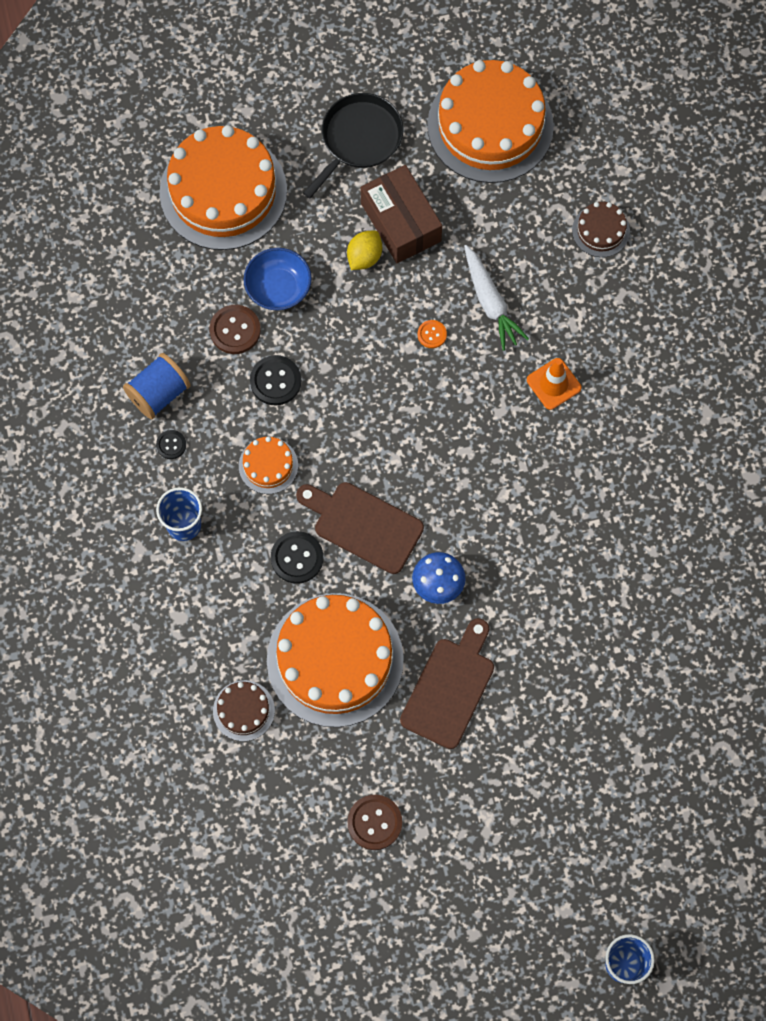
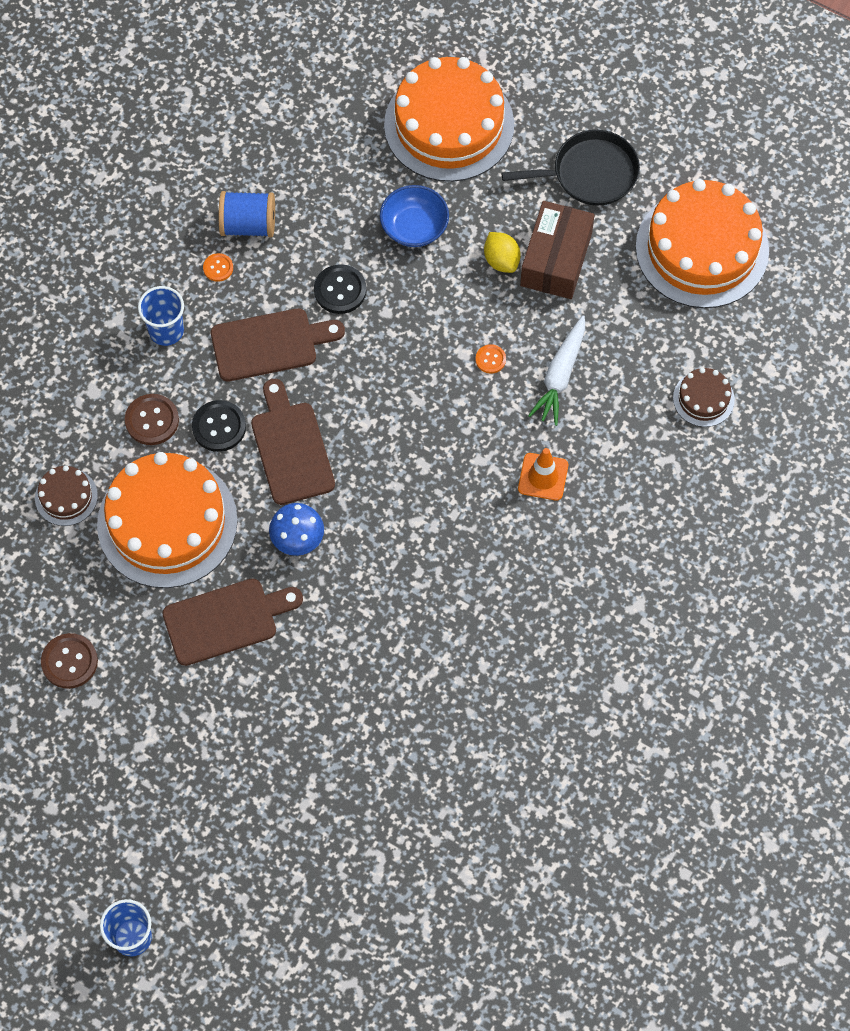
camera: 45 degrees right, 5 degrees down
(171, 445) = (218, 268): black button -> orange button
(235, 330) = (350, 229): brown button -> brown button (152, 420)
(268, 465) = (270, 344): orange cake -> brown cutting board
(364, 257) = (501, 260): yellow lemon -> yellow lemon turned 75 degrees clockwise

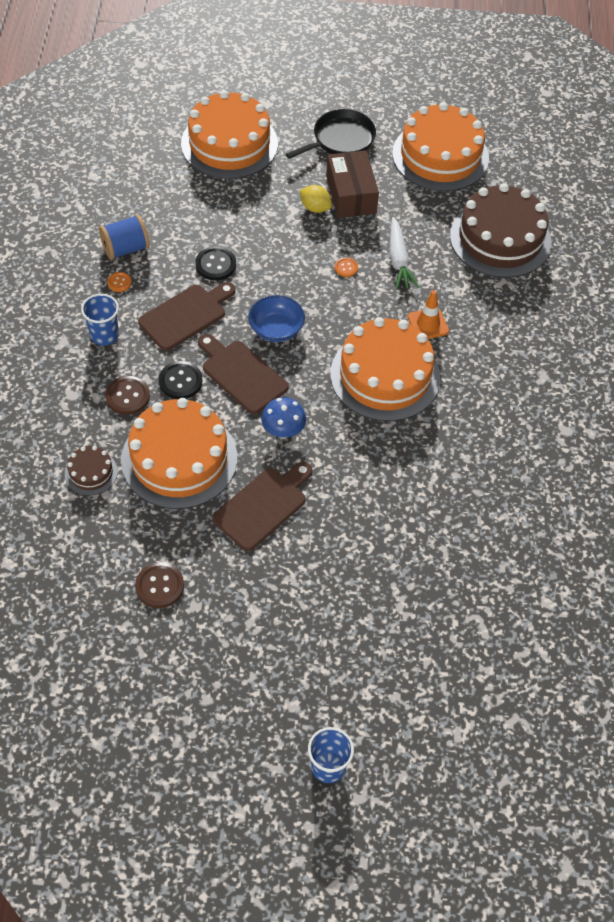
camera: 30 degrees left, 10 degrees down
(414, 227) = (243, 209): blue bowl -> blue bowl (276, 329)
(452, 521) = (385, 375): none -> orange cake
(703, 399) = (500, 238): brown cake -> brown cake, size x2.23

